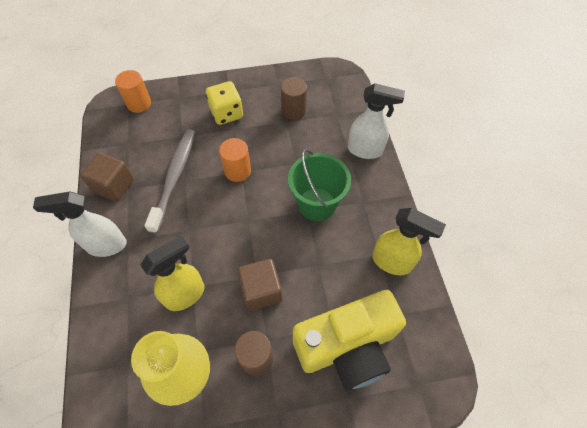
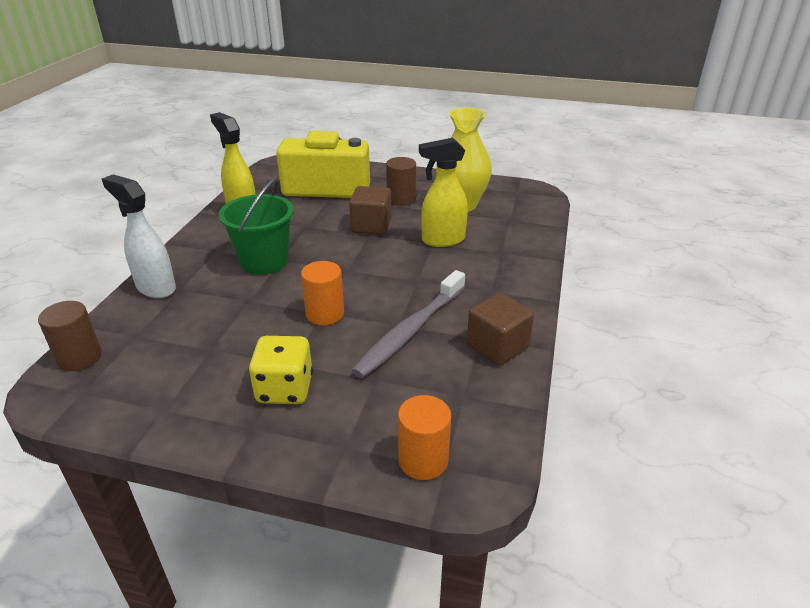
camera: 155 degrees left, 25 degrees down
(106, 245) = (517, 292): white spray bottle -> none
(293, 110) = (185, 359): brown cylinder -> brown cylinder (79, 357)

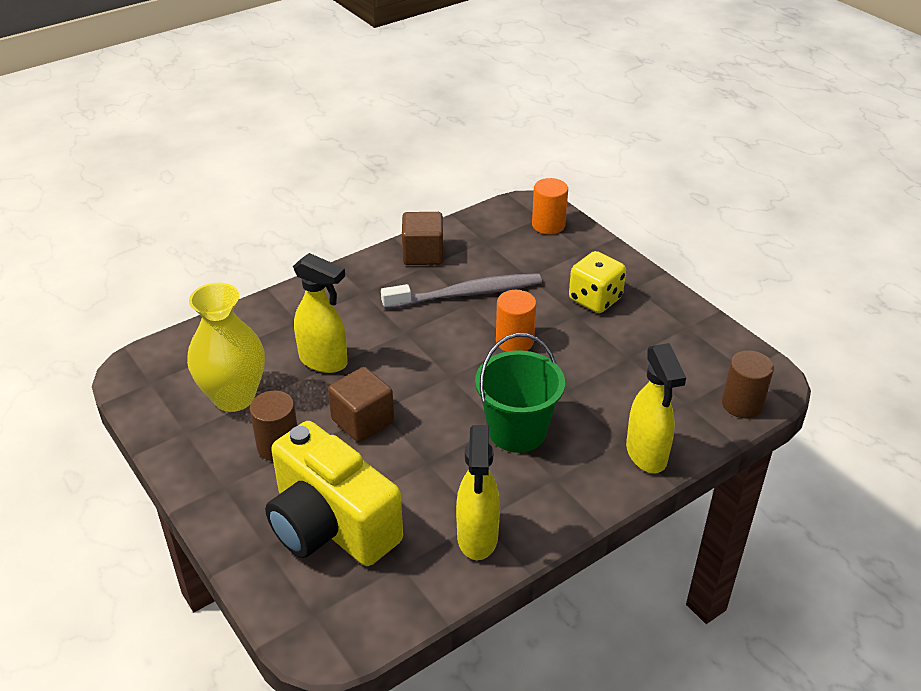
camera: 140 degrees left, 5 degrees up
(155, 288) = (646, 455): white spray bottle -> yellow spray bottle

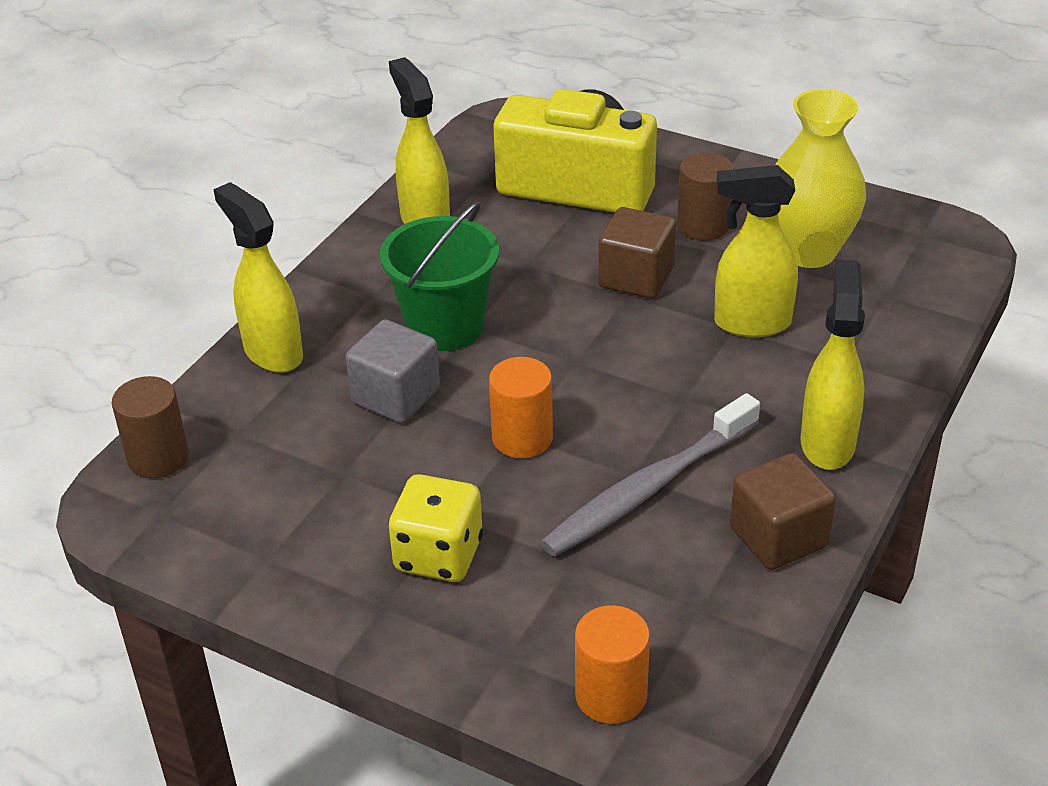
camera: 155 degrees right, 0 degrees up
(355, 284) = (827, 443): none -> yellow spray bottle
(576, 392) = (396, 396): none -> grey cube

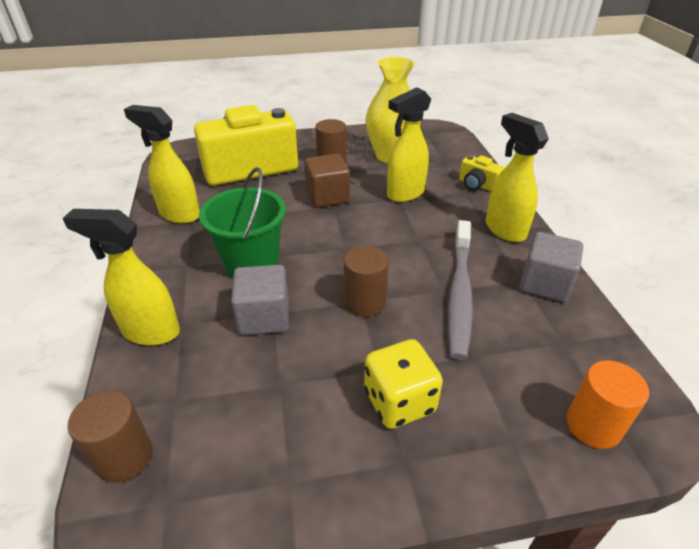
camera: 40 degrees left, 0 degrees up
(522, 438) = (364, 302): orange cylinder -> brown cylinder
(778, 537) = (544, 284): brown cube -> grey cube
(883, 360) = (477, 185): none -> yellow camera

